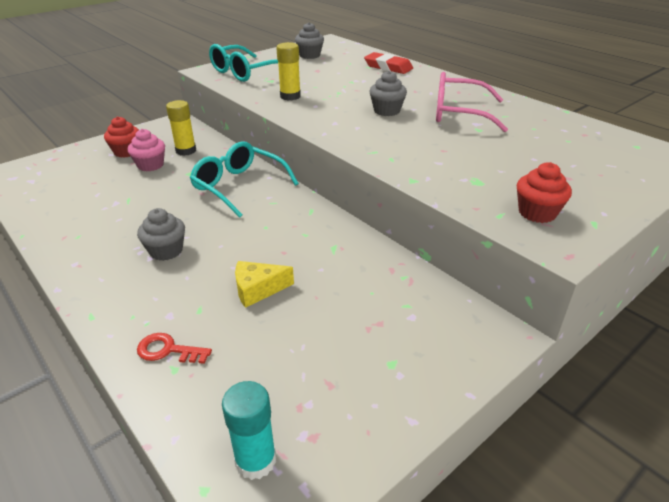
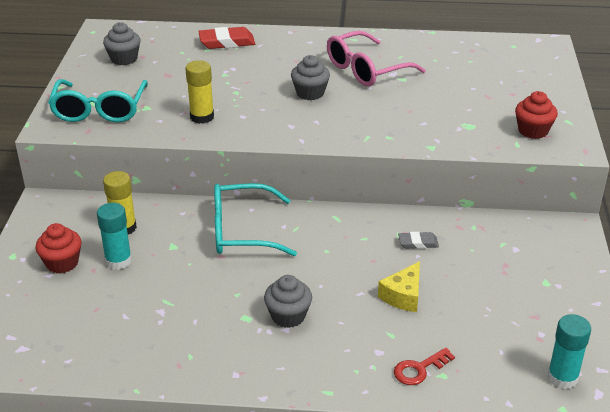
camera: 45 degrees left, 0 degrees up
(150, 165) = (118, 261): pink cupcake -> turquoise glue stick
(337, 261) = (418, 243): none -> grey eraser

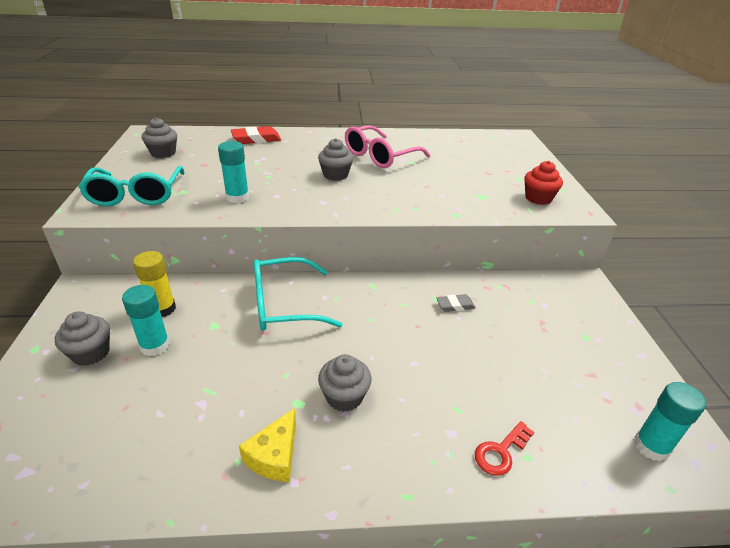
camera: 10 degrees left, 0 degrees up
(62, 263) = (91, 353): red cupcake -> grey cupcake
(202, 117) = (237, 197): yellow glue stick -> turquoise glue stick
(403, 296) = (457, 362): yellow cheese -> yellow cheese (275, 456)

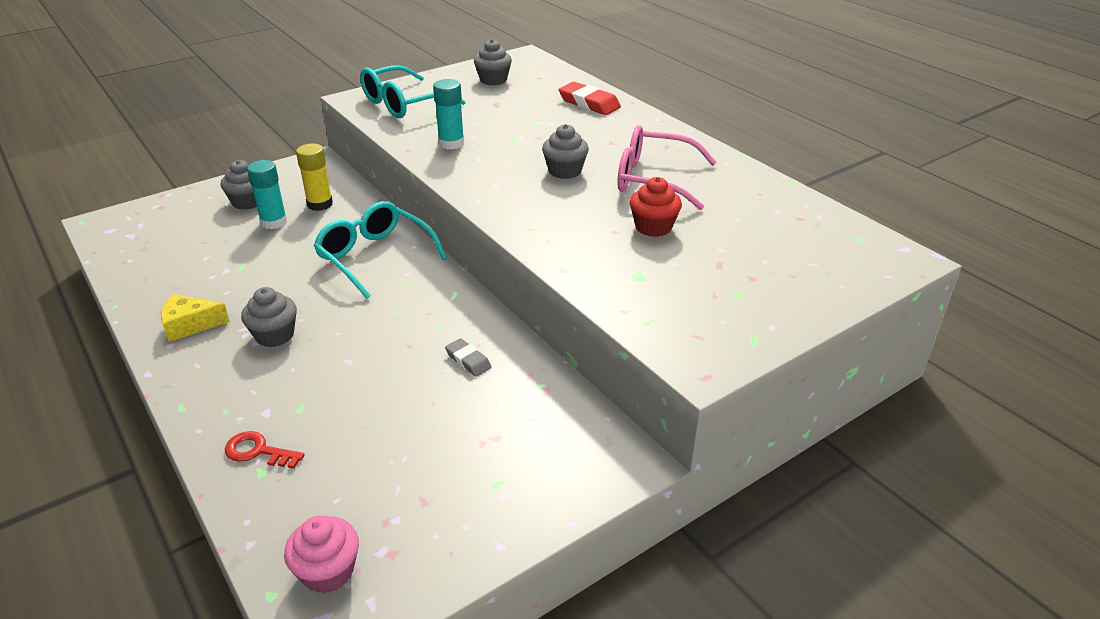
camera: 60 degrees right, 0 degrees up
(538, 198) = (692, 321): red cupcake -> red cupcake (653, 227)
(651, 446) = (328, 571): turquoise glue stick -> pink cupcake

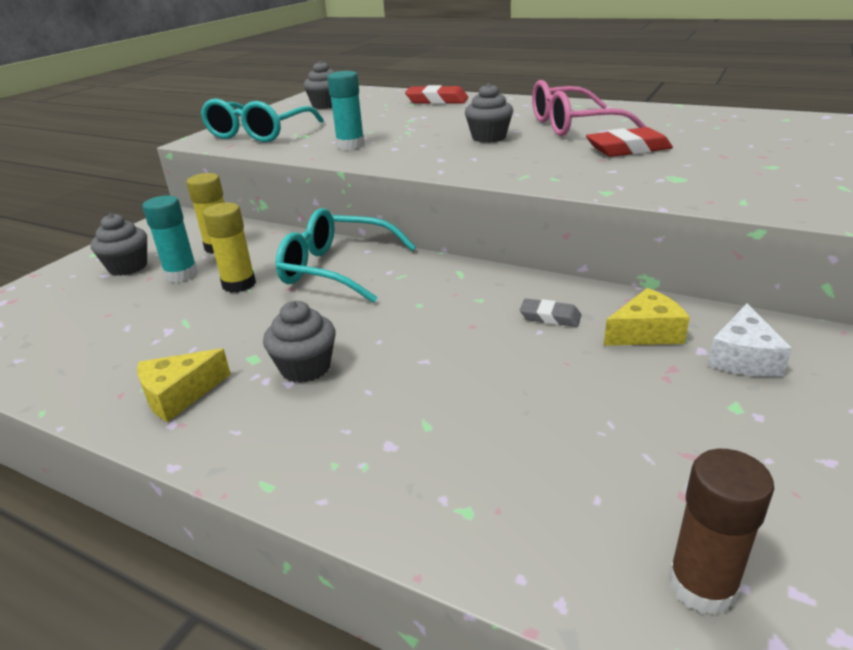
camera: 25 degrees left, 5 degrees down
(258, 451) = (432, 490): red key -> none
(300, 246) = (239, 284): none -> yellow glue stick
(328, 571) = (702, 585): pink cupcake -> brown glue stick
(516, 402) = (645, 333): none -> yellow cheese
(555, 451) = (743, 357): none -> white cheese
(653, 227) = (628, 149): red cupcake -> red eraser

